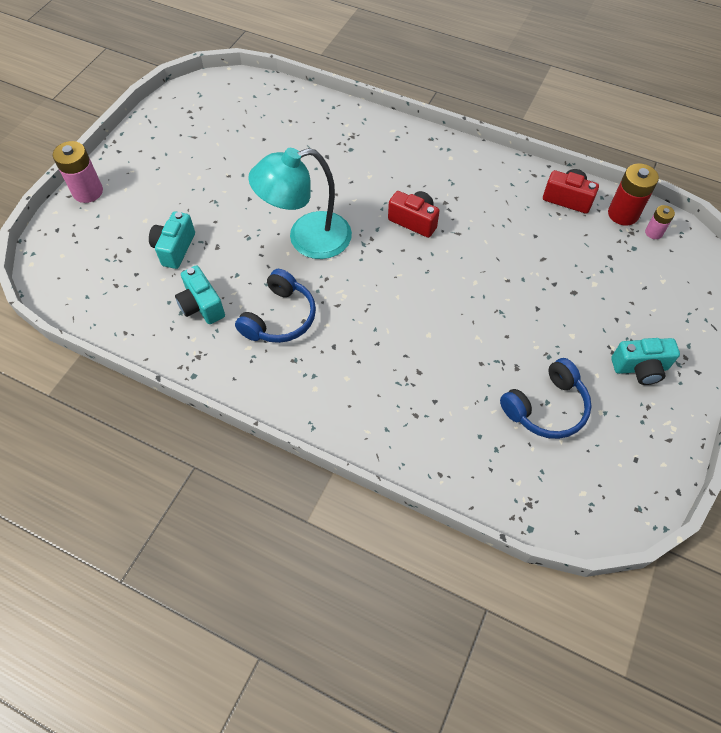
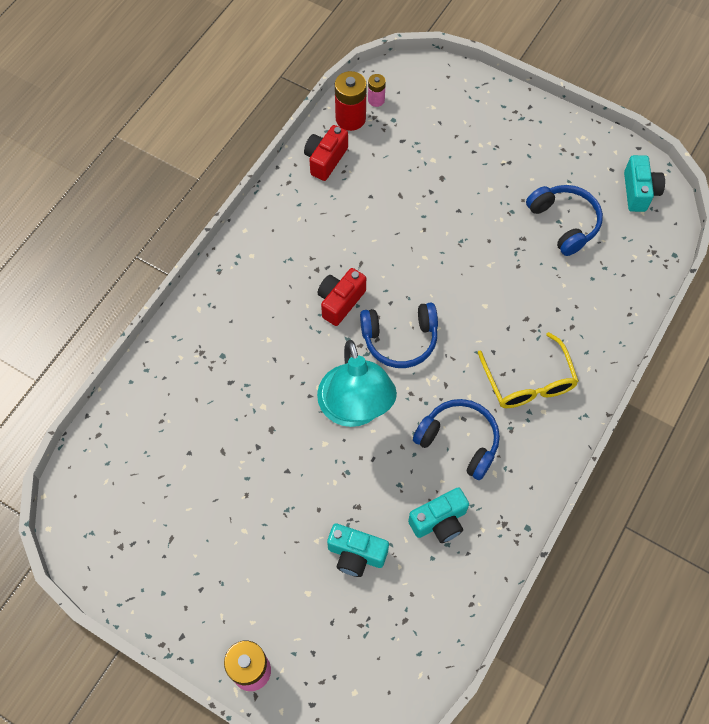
camera: 85 degrees left, 5 degrees up
(346, 375) = (528, 382): none -> yellow glasses
(381, 267) = (400, 339): none -> blue headphones
(640, 368) = (525, 146): turquoise camera -> turquoise camera (639, 192)

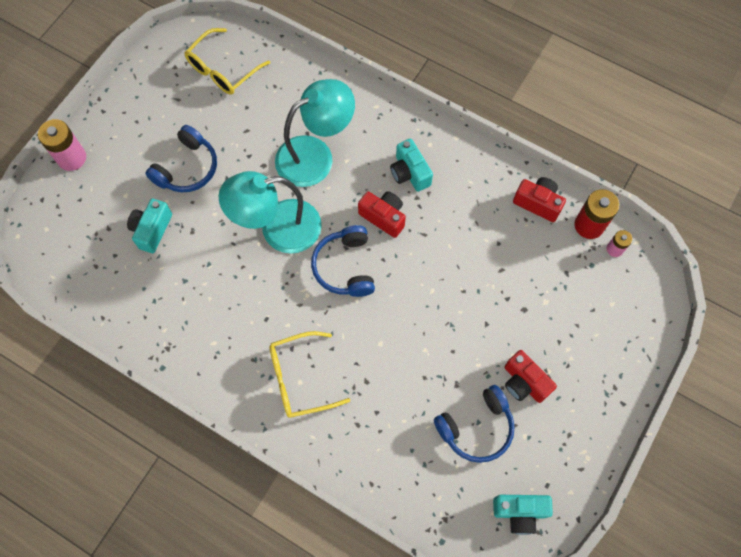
camera: 90 degrees right, 5 degrees up
(132, 484) = (222, 70): none -> yellow glasses
(260, 372) = (315, 155): none -> turquoise lamp
(439, 521) = (174, 295): turquoise camera -> turquoise camera (409, 173)
(459, 441) = (245, 314): blue headphones -> blue headphones (187, 168)
(516, 182) = (524, 382): none -> red camera

